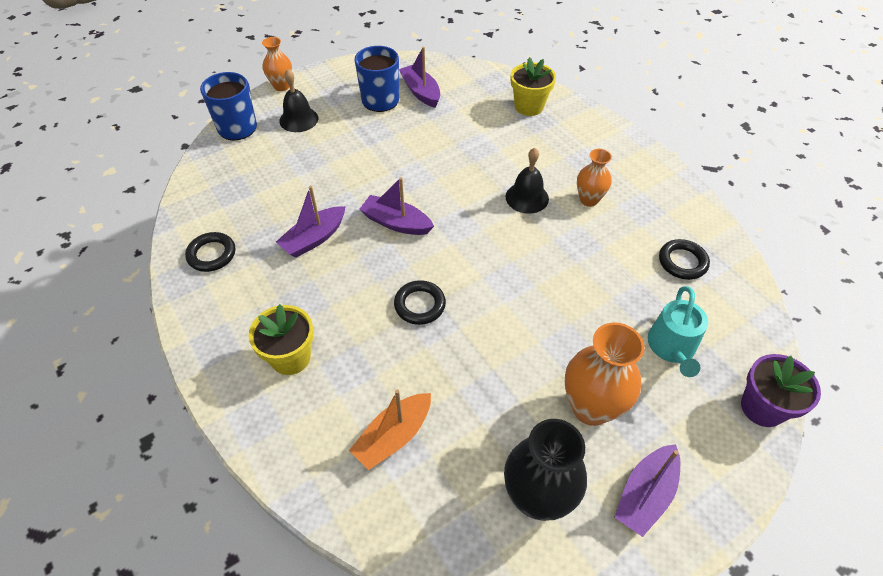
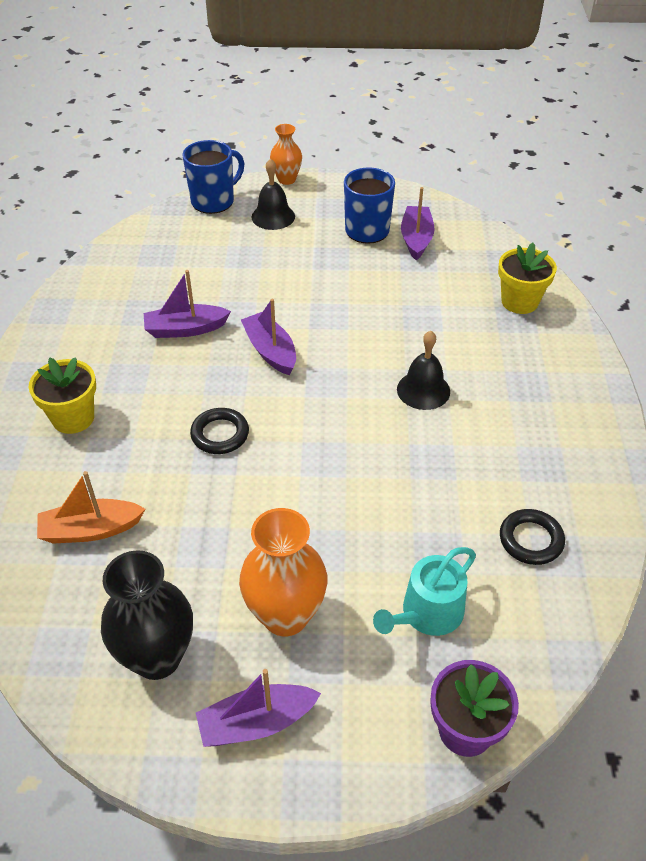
camera: 35 degrees right, 5 degrees down
(212, 254) = (92, 301): black ring -> none
(589, 200) = (489, 425): orange vase -> none

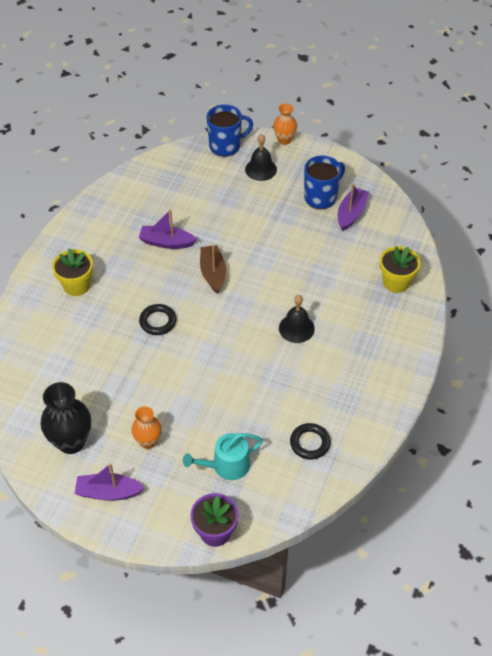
camera: 20 degrees right, 5 degrees up
(91, 530) = (62, 359): orange boat -> none
(270, 351) = (213, 273): purple boat -> brown boat
(285, 615) = (148, 441): orange vase -> orange vase, size x0.60

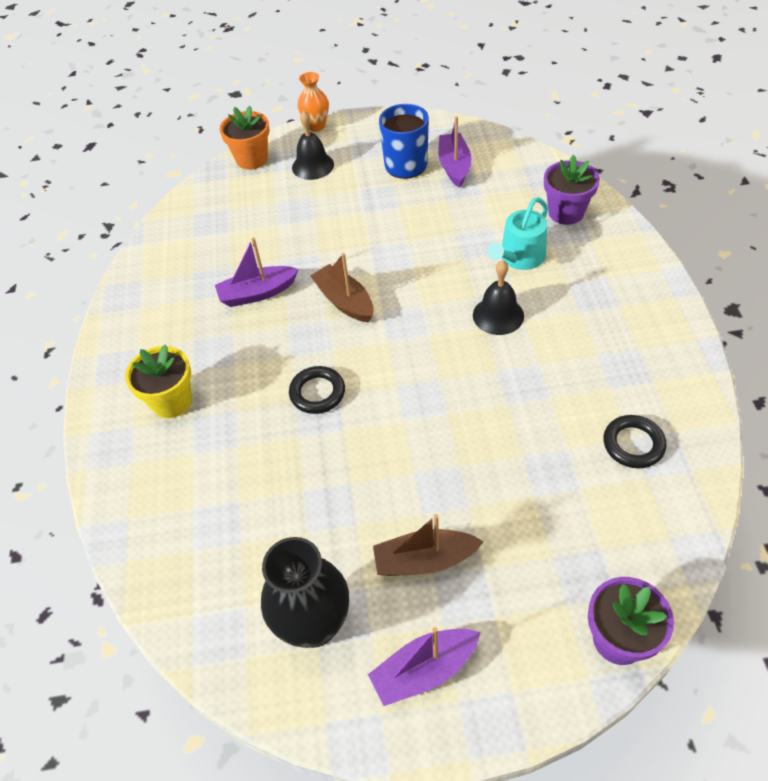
camera: 25 degrees left, 0 degrees up
(148, 441) = (425, 560): orange vase -> brown boat
(226, 146) = (252, 159): blue mug -> orange flower pot
(226, 465) = (555, 534): turquoise watering can -> turquoise watering can (519, 258)
(396, 282) = (566, 212): yellow flower pot -> purple flower pot

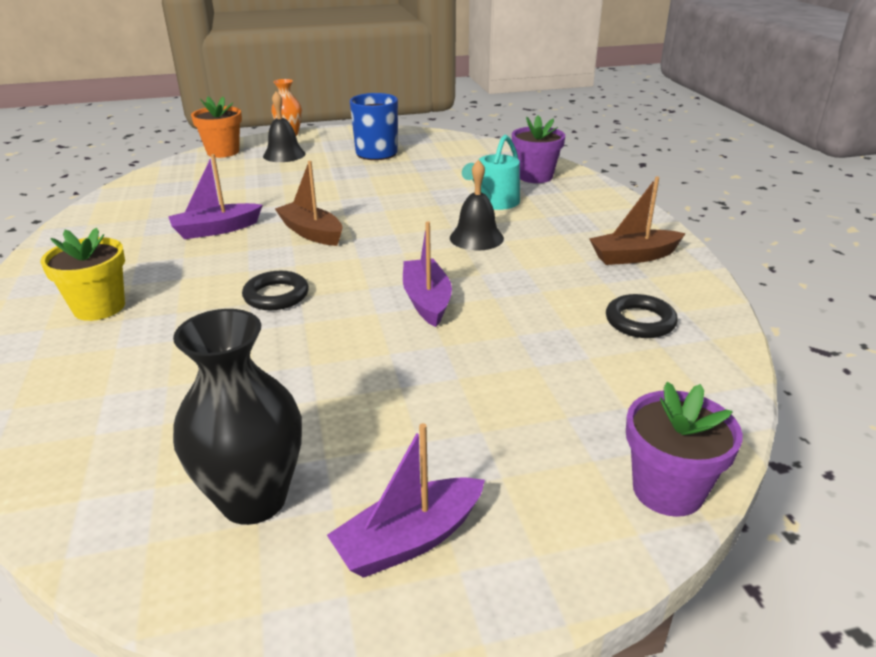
camera: 10 degrees left, 20 degrees down
(425, 560) = (405, 428): brown boat -> brown boat (633, 256)
(454, 166) = (424, 153): purple boat -> purple boat (427, 301)

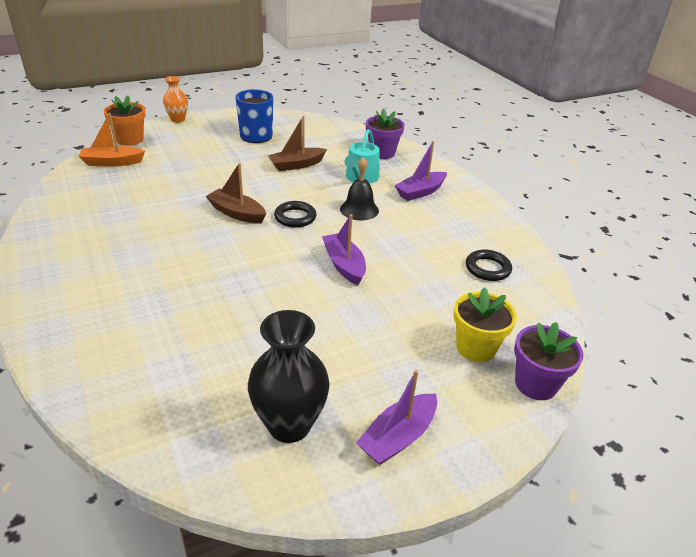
camera: 15 degrees left, 5 degrees up
(99, 307) = (102, 292): yellow flower pot -> yellow flower pot (476, 348)
(189, 173) = (112, 162): none -> orange boat
(216, 230) = (161, 215): purple boat -> purple boat (420, 192)
(276, 295) = (234, 270): black ring -> black ring (295, 217)
(284, 154) = (182, 140): black bell -> none
(633, 256) = (469, 218): brown boat -> brown boat (297, 165)

